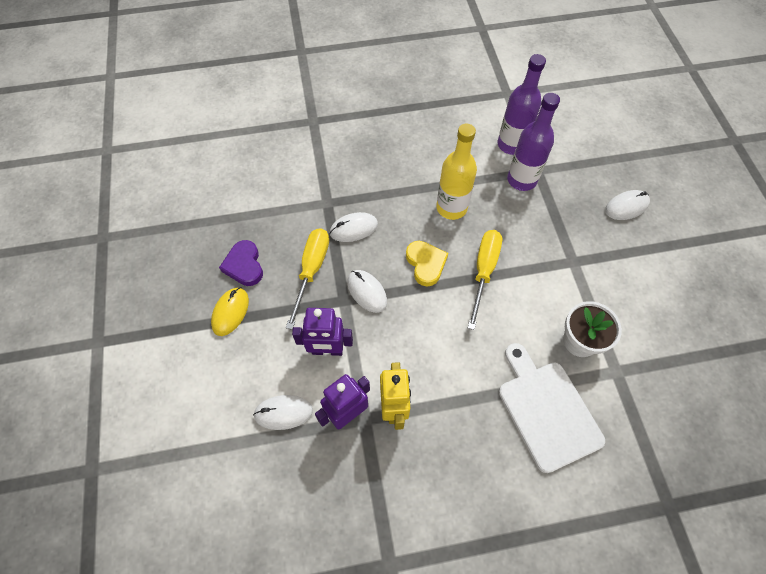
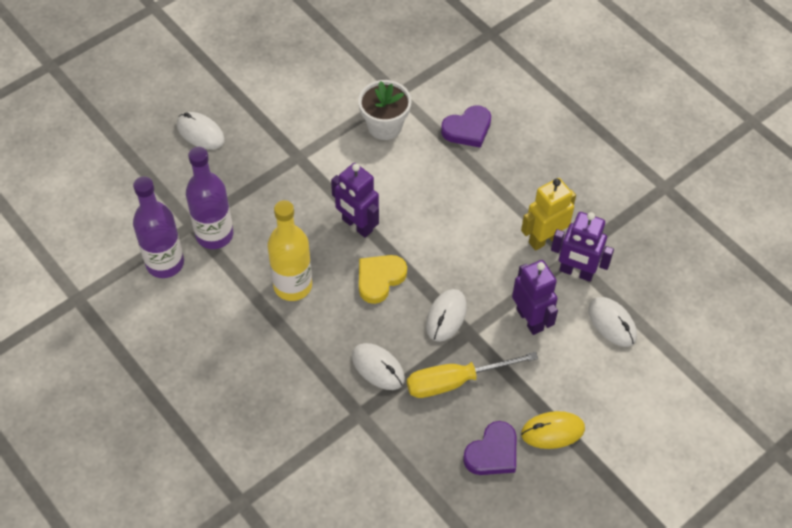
camera: 120 degrees left, 5 degrees down
(483, 271) = (357, 225): yellow screwdriver -> purple robot
(547, 410) = (467, 129): white cutting board -> purple heart

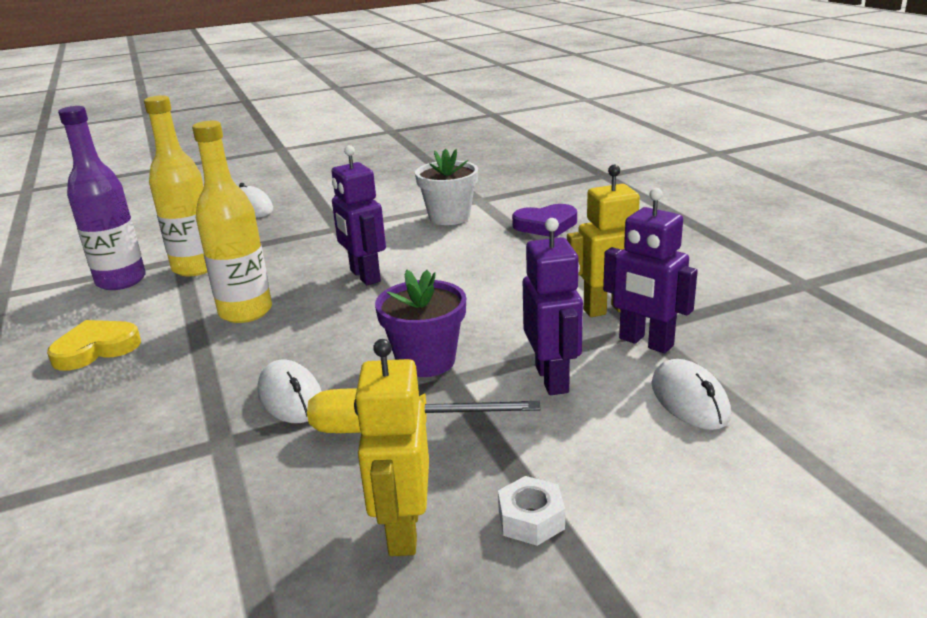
camera: 20 degrees right, 30 degrees down
(214, 235) = (196, 267): purple bottle -> yellow bottle
(379, 279) = (359, 318): yellow heart -> yellow heart (96, 349)
(446, 316) = (426, 361): white mouse -> purple flower pot
(492, 452) = (403, 530): purple heart -> yellow robot
(552, 431) = (531, 519): yellow mouse -> white nut

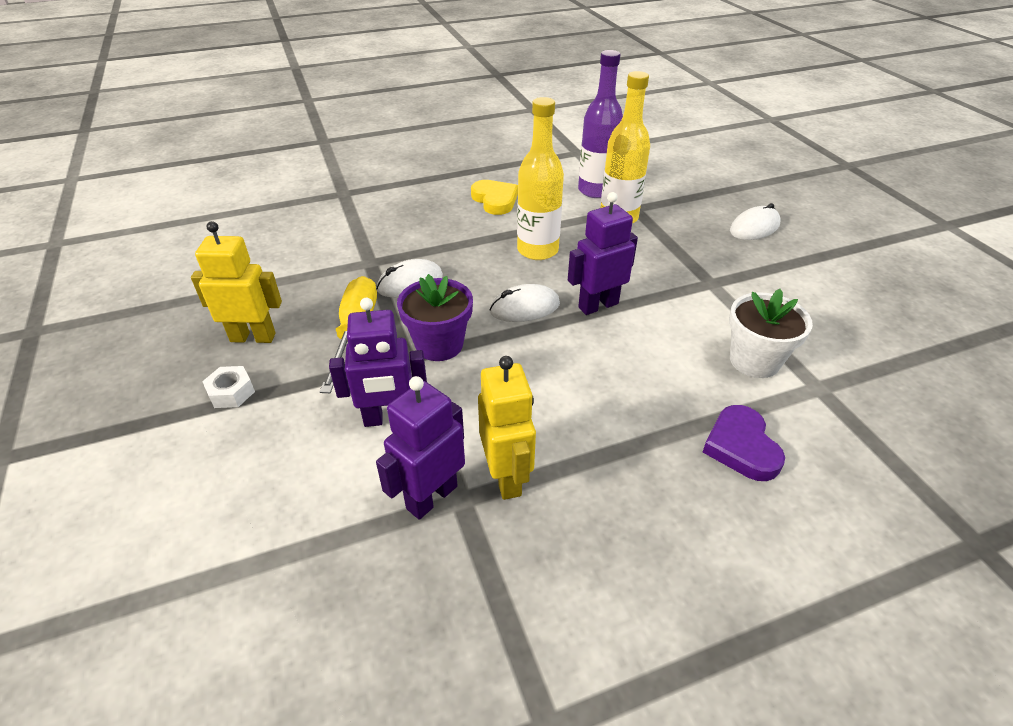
camera: 90 degrees right, 15 degrees up
(689, 400) = (323, 511): white mouse -> white mouse (524, 308)

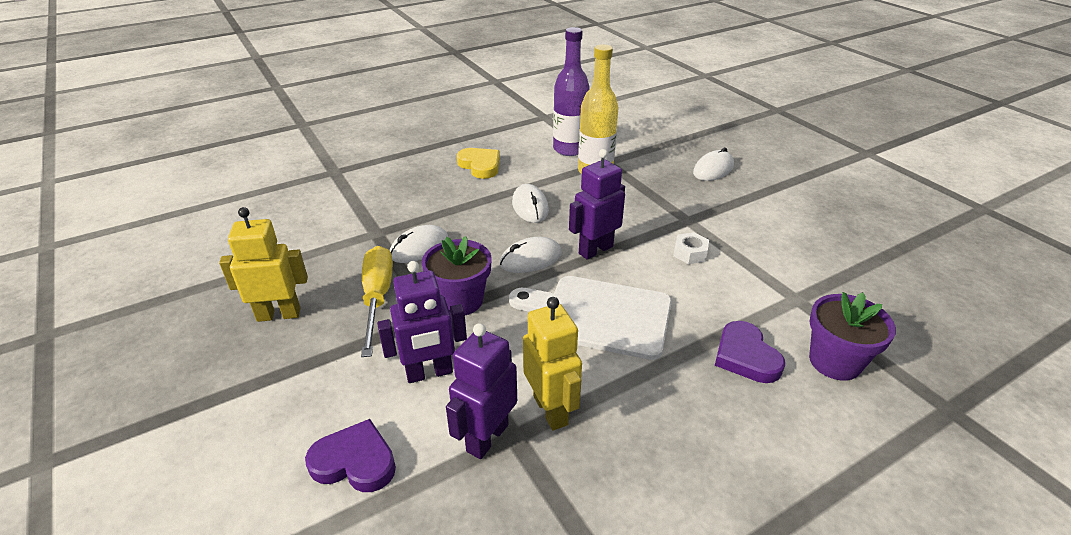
camera: 10 degrees left, 5 degrees down
(231, 392) = (270, 368): white nut -> white nut (690, 253)
(291, 502) = (355, 461): none -> purple heart
(537, 250) = (530, 207): yellow bottle -> white mouse
(585, 379) = (600, 315): none -> white cutting board
(754, 361) = (739, 282): white flower pot -> none
(847, 467) = (834, 362): none -> purple flower pot

